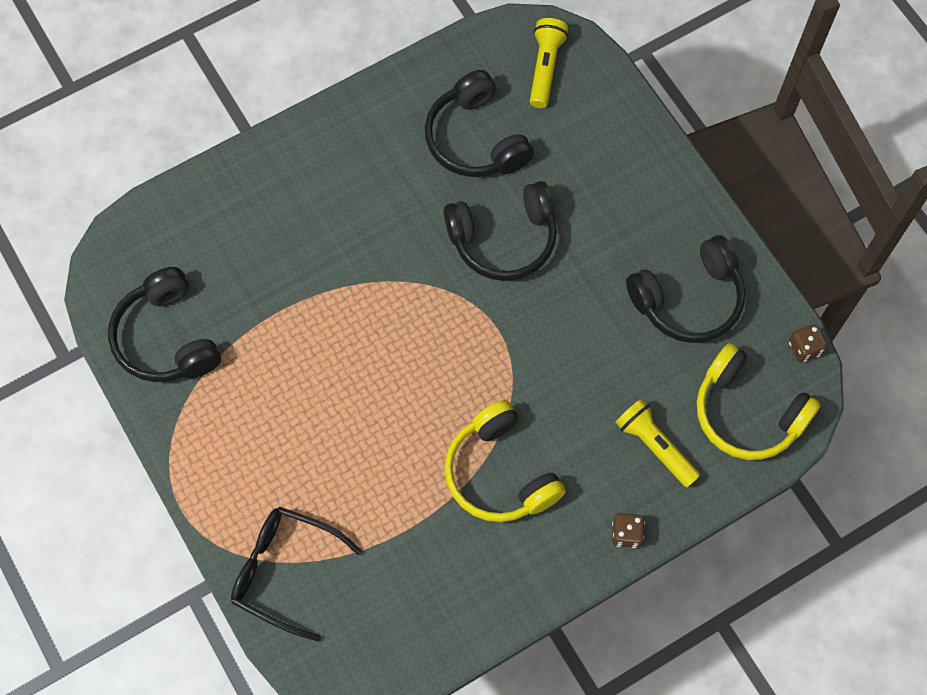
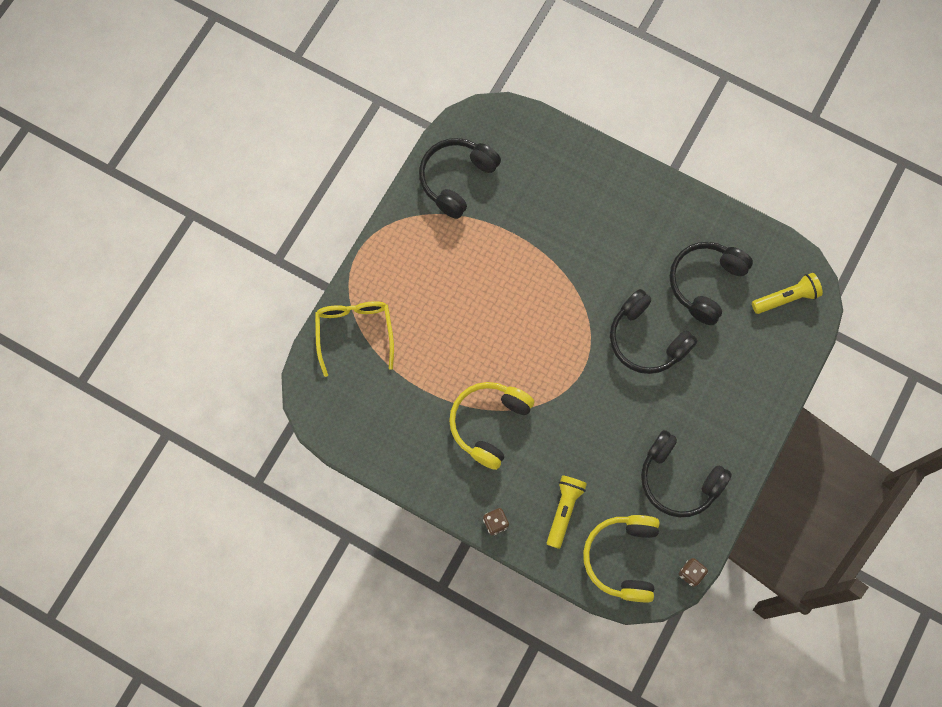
camera: 60 degrees right, 5 degrees up
(284, 571) = (355, 332): black glasses -> yellow glasses

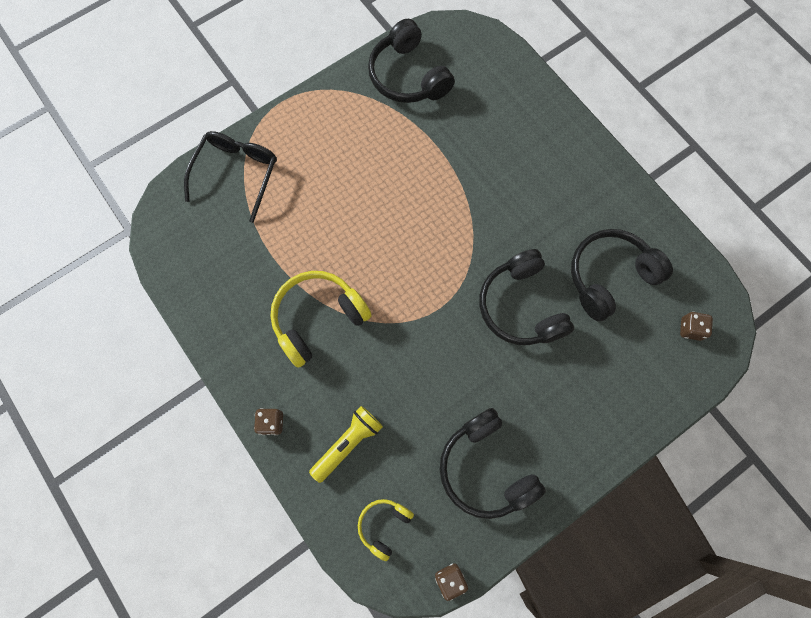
camera: 25 degrees right, 0 degrees up
(355, 332) = (237, 173): yellow glasses -> black glasses
(457, 179) = (408, 76): black headphones -> black headphones turned 90 degrees counterclockwise
(623, 558) = (384, 525): yellow headphones -> yellow headphones, size x0.54
(786, 298) = (690, 329): yellow flashlight -> brown dice

